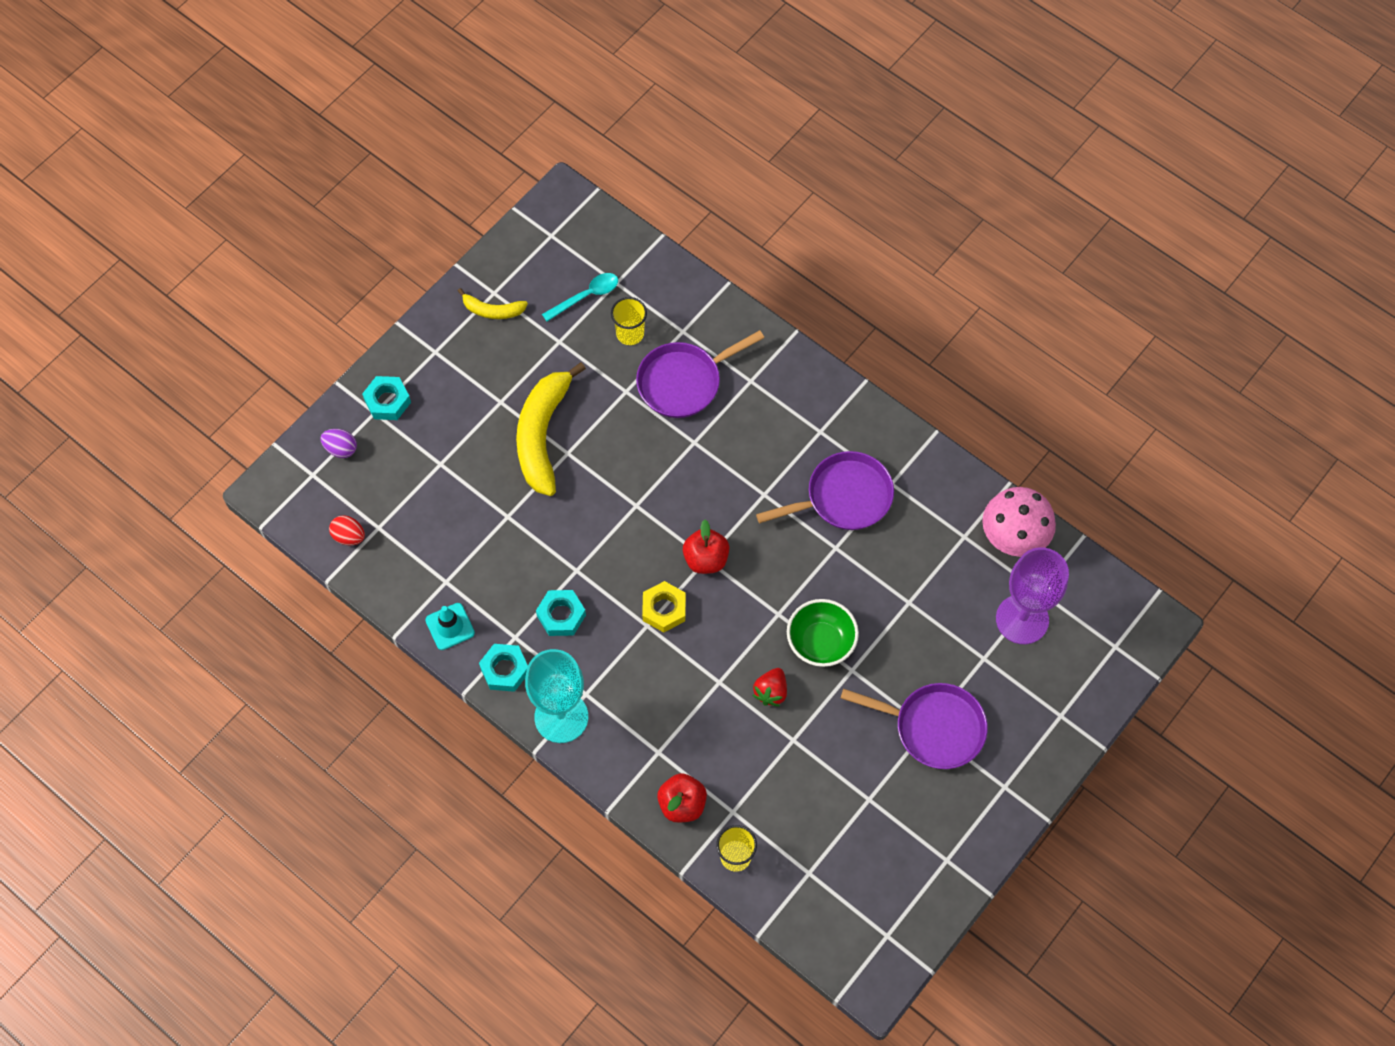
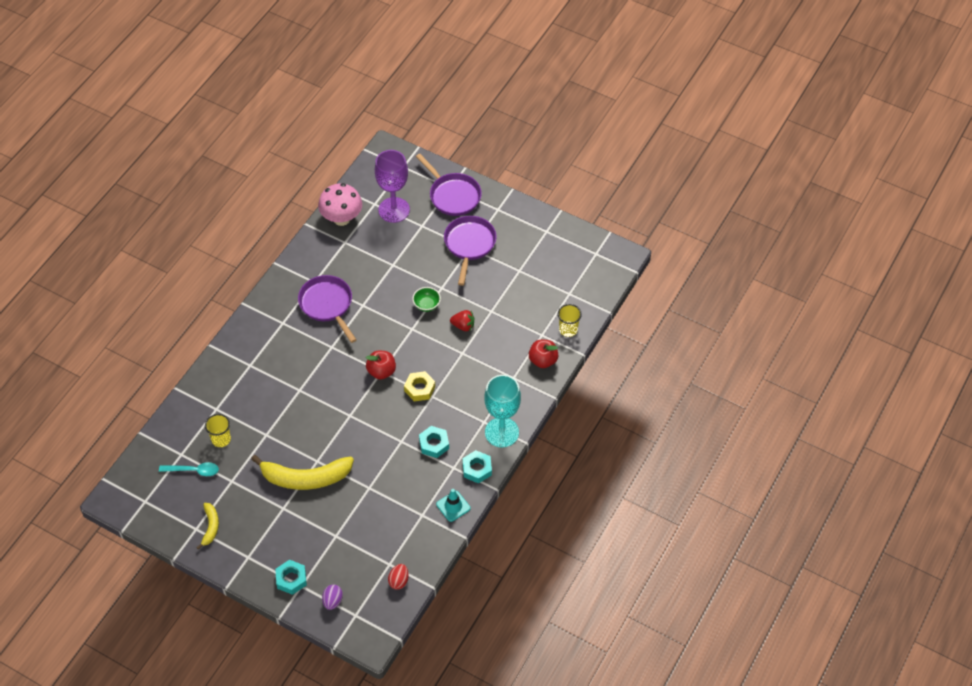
camera: 100 degrees left, 10 degrees down
(586, 296) = (193, 470): turquoise spoon -> turquoise spoon turned 135 degrees clockwise
(684, 382) = (255, 402): purple pan -> purple pan (453, 195)
(820, 642) = (426, 305): green bowl -> green bowl, size x0.65

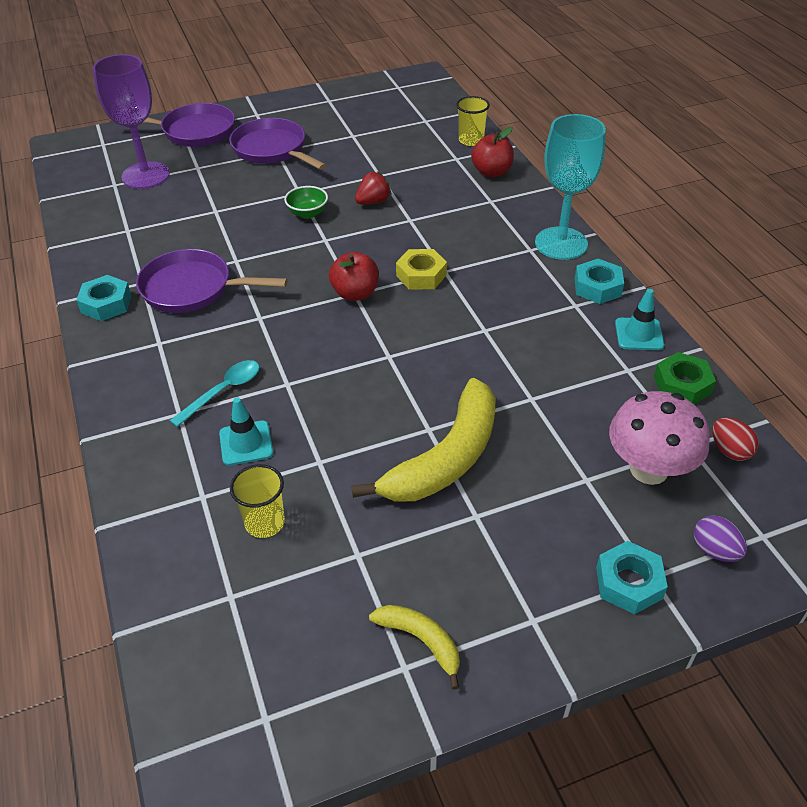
camera: 50 degrees left, 10 degrees down
(193, 470) = (282, 597): turquoise spoon -> turquoise spoon (223, 391)
(254, 402) = (246, 443): none -> turquoise traffic cone
(341, 218) = (92, 216): pink mushroom -> pink mushroom (649, 469)
(429, 542) = (682, 385): none -> green nut
(434, 444) = (520, 304): turquoise nut -> turquoise nut (106, 304)

